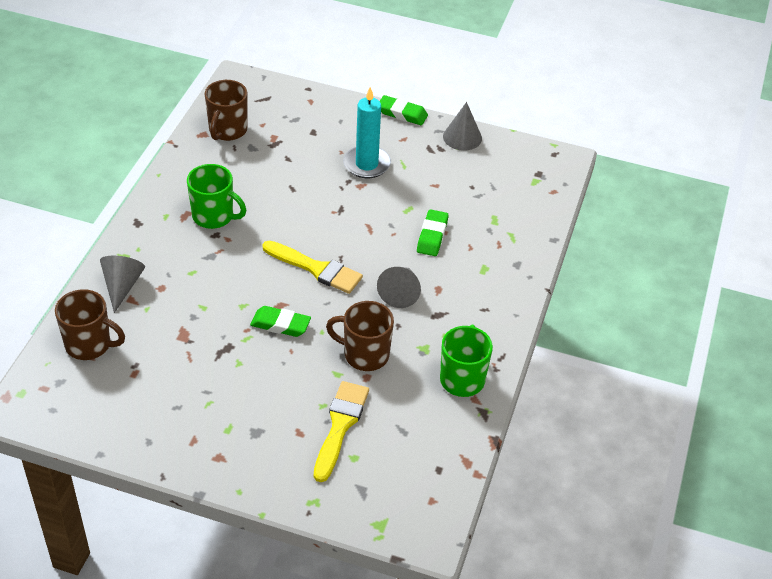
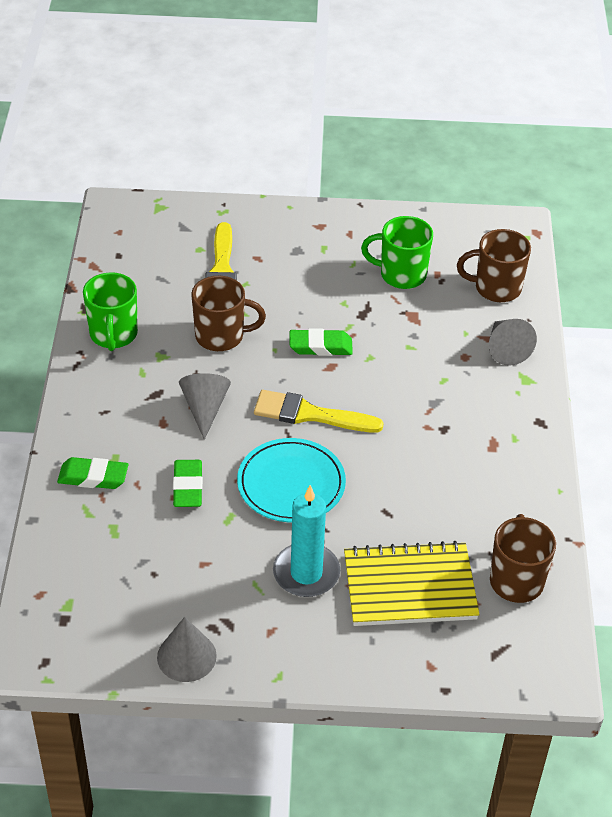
camera: 165 degrees right, 0 degrees up
(214, 216) = (459, 450): green mug -> green mug (401, 274)
(301, 142) = (409, 587): none -> yellow notebook
(353, 221) = (291, 484): none -> turquoise plate
(402, 113) = (287, 678): green eraser -> green eraser (93, 477)

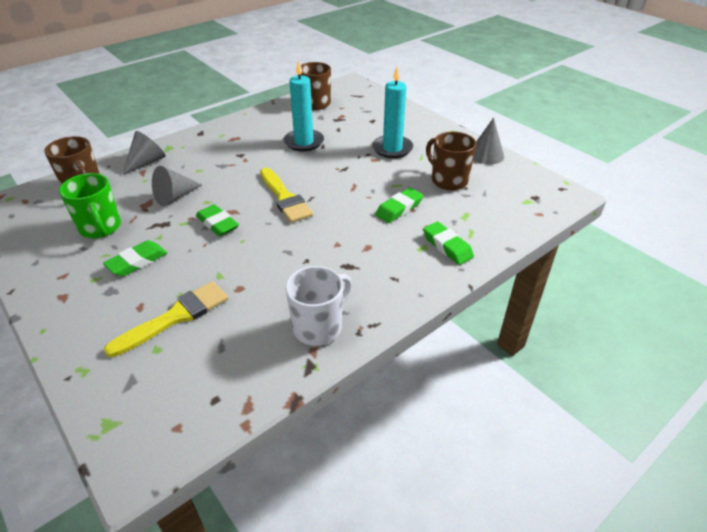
camera: 130 degrees left, 5 degrees down
(113, 335) = (319, 327): green mug -> white mug
(205, 408) = (332, 238): grey cone -> grey cone (175, 197)
(221, 336) = (256, 271): brown mug -> brown mug (448, 180)
(291, 484) = (345, 178): turquoise plate -> none
(319, 277) = (137, 262): none -> green eraser
(409, 587) = (357, 123): yellow notebook -> none
(414, 500) = (304, 142): none -> turquoise candle

